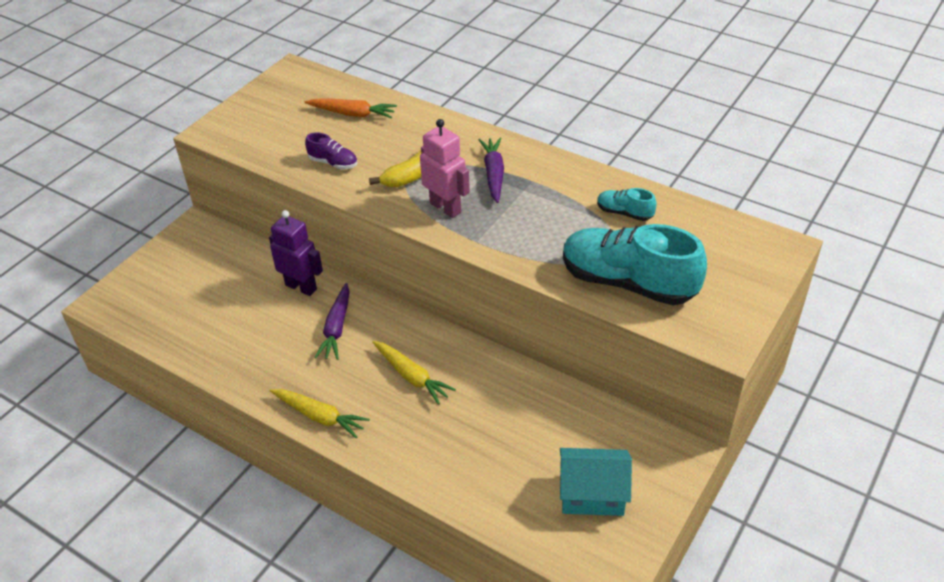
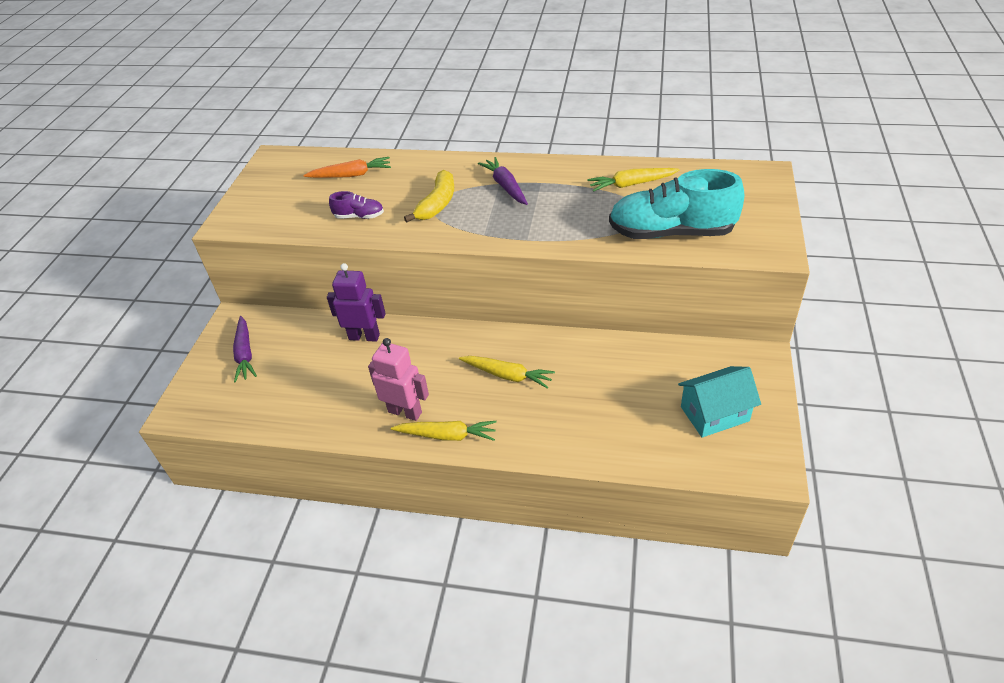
camera: 20 degrees left, 0 degrees up
(336, 328) = (417, 359): purple carrot -> purple carrot (245, 354)
(445, 207) = (482, 222): pink robot -> pink robot (405, 412)
(624, 213) = (631, 184): turquoise shoe -> yellow carrot

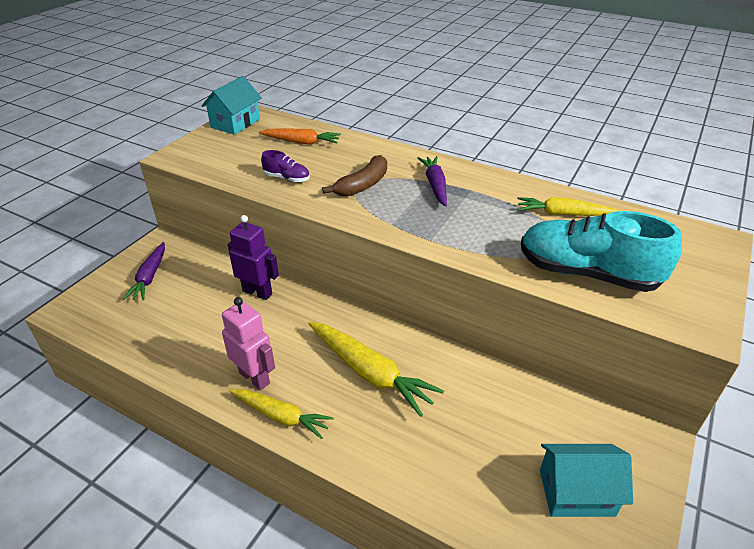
camera: 15 degrees right, 5 degrees down
(269, 171) = (235, 123): none -> turquoise house
(437, 204) = (363, 185): yellow banana -> brown banana
(507, 375) = (370, 373): yellow carrot -> yellow carrot, size x1.54

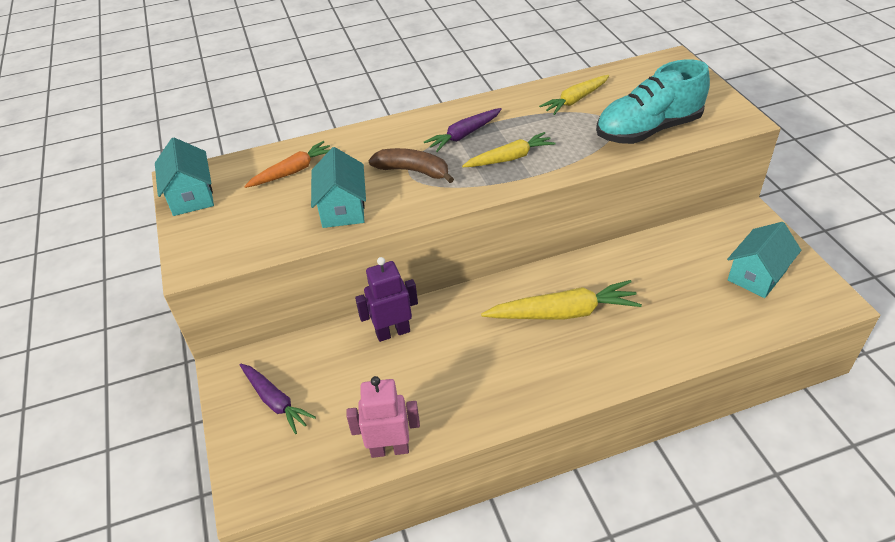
camera: 45 degrees left, 5 degrees up
(254, 377) = (498, 386): pink robot -> pink robot (389, 449)
(281, 416) = (557, 390): yellow carrot -> yellow carrot (510, 158)
(287, 178) = (343, 208): purple shoe -> turquoise house
(363, 185) = (413, 171): brown banana -> brown banana turned 60 degrees counterclockwise
(435, 185) = (464, 135): purple carrot -> purple carrot turned 75 degrees counterclockwise

